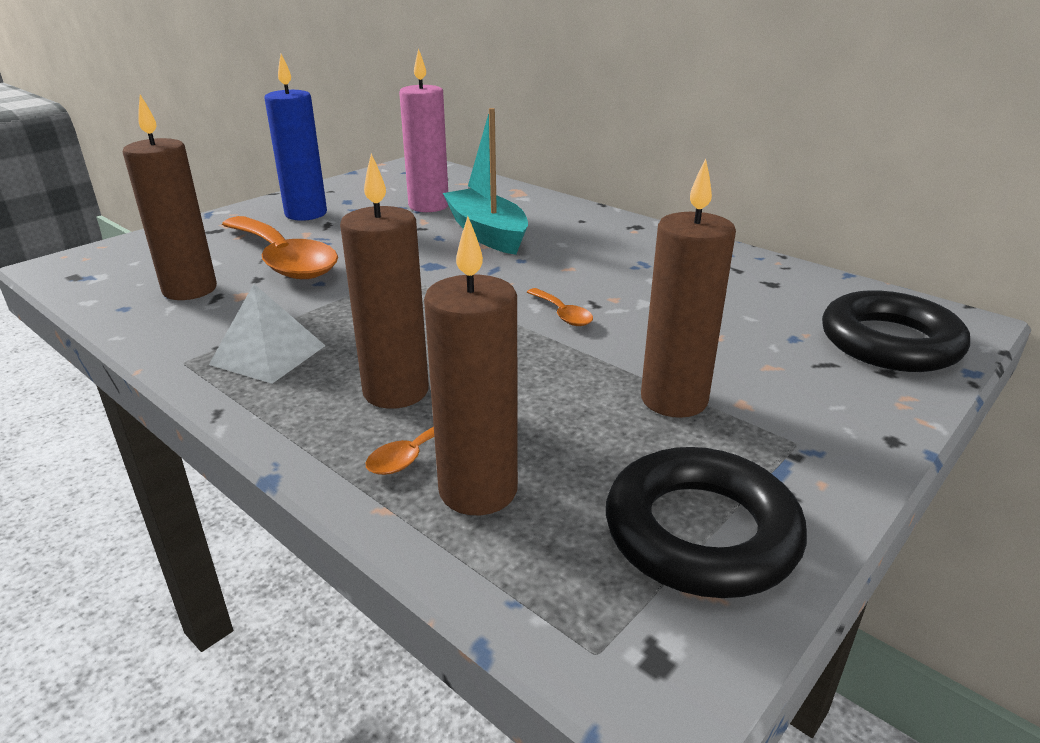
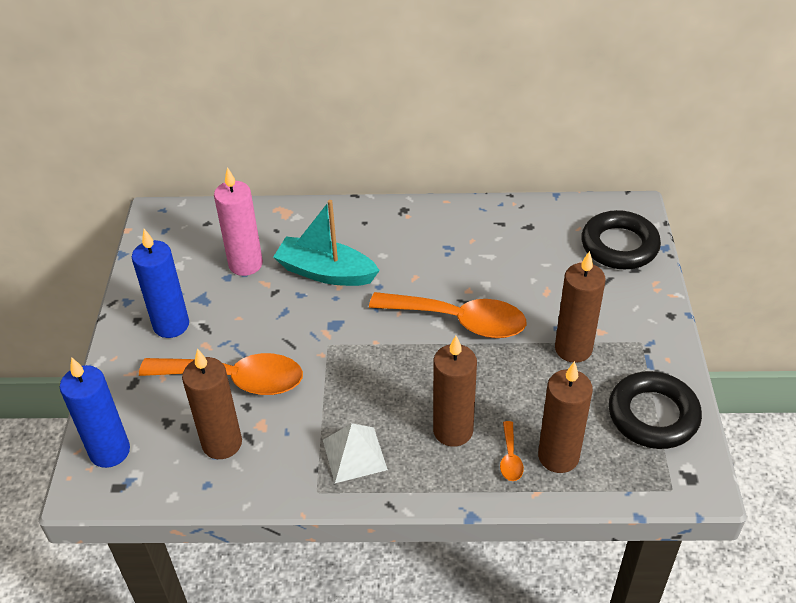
camera: 40 degrees left, 15 degrees up
(116, 255) = (110, 451): none -> blue candle
(562, 314) = (459, 321): orange spoon -> orange spoon, size x2.42

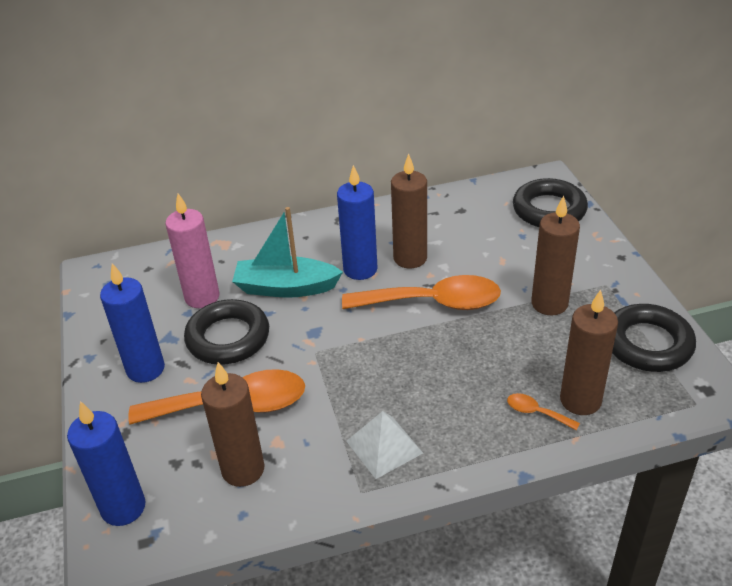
camera: 15 degrees left, 5 degrees down
(254, 311) = (228, 338): none -> black ring
(403, 269) = (360, 269): none -> blue candle
(453, 431) = (471, 401): brown candle -> brown candle (410, 258)
(510, 458) = (536, 412): orange spoon -> orange spoon turned 135 degrees clockwise

